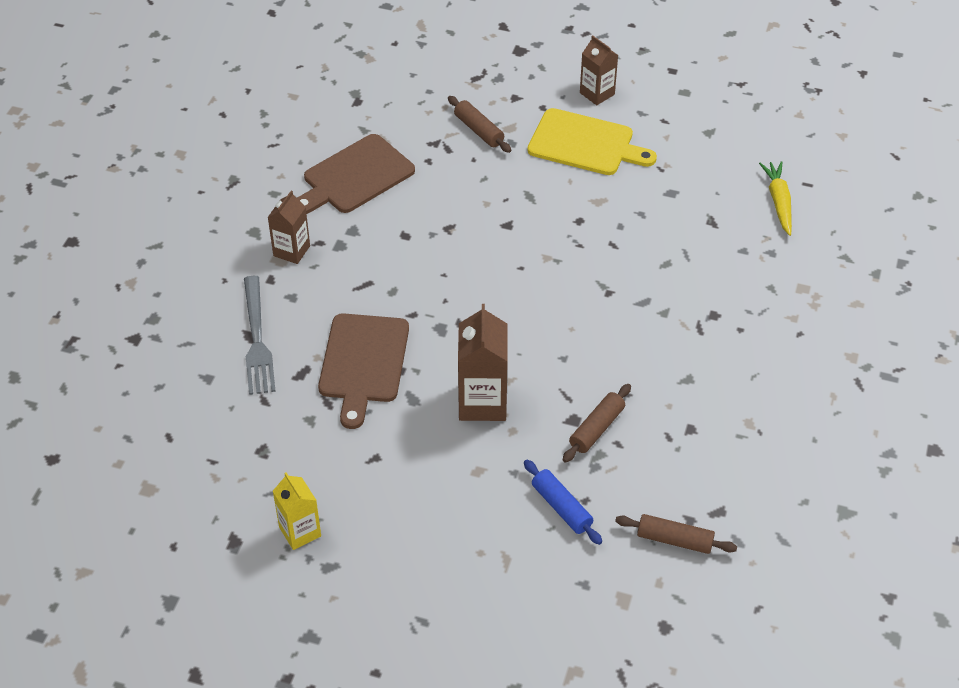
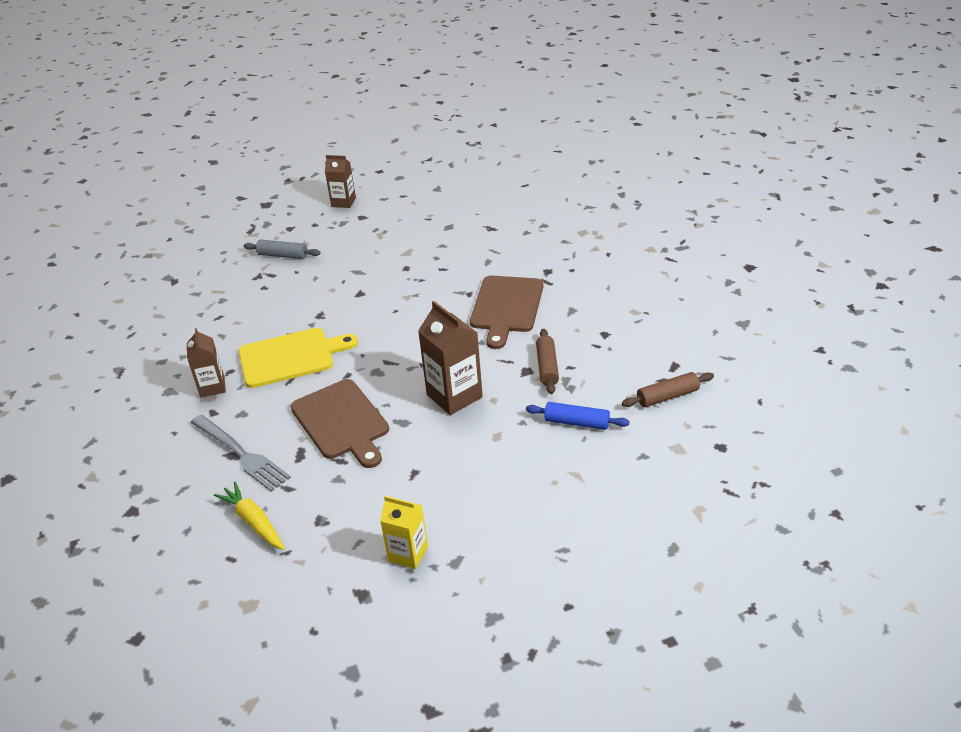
camera: 35 degrees left, 10 degrees down
(355, 176) = (217, 321): brown cutting board -> brown cutting board (506, 307)
(479, 130) = (283, 255): brown rolling pin -> grey rolling pin
(585, 144) = (364, 229): yellow cutting board -> yellow cutting board (290, 357)
(778, 202) = (518, 200): yellow carrot -> yellow carrot (254, 522)

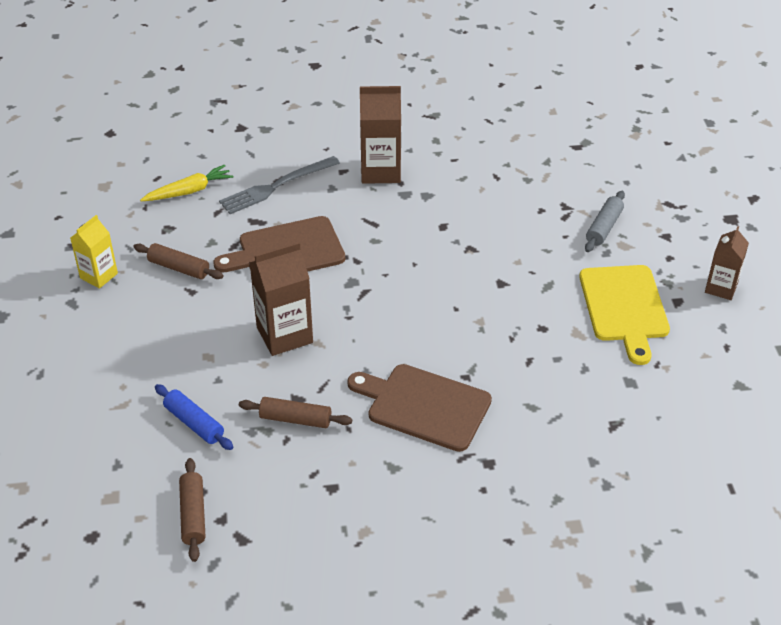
camera: 100 degrees right, 5 degrees up
(212, 387) = (380, 171): brown carton -> brown carton, size x1.57
(290, 357) = (404, 223): yellow cutting board -> yellow cutting board (624, 307)
(382, 492) = (179, 268): none -> brown rolling pin
(577, 422) = (194, 423): blue rolling pin -> blue rolling pin turned 75 degrees counterclockwise

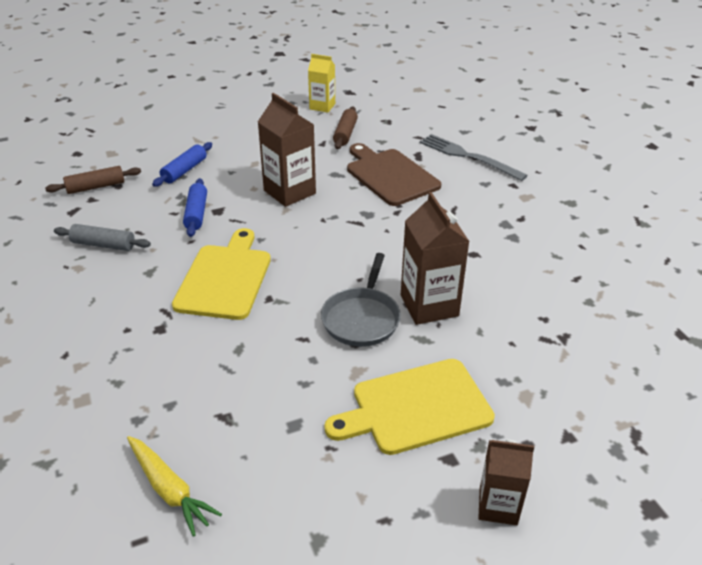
camera: 75 degrees right, 5 degrees down
(189, 191) = (435, 121): yellow carrot -> yellow carrot (169, 489)
(295, 419) = (196, 213): brown rolling pin -> blue rolling pin
(380, 171) = (529, 205): brown carton -> brown carton (429, 305)
(424, 406) = (225, 278): brown cutting board -> yellow cutting board
(511, 317) = (362, 318): none -> grey pan
(604, 227) = (547, 374): grey rolling pin -> grey rolling pin (103, 245)

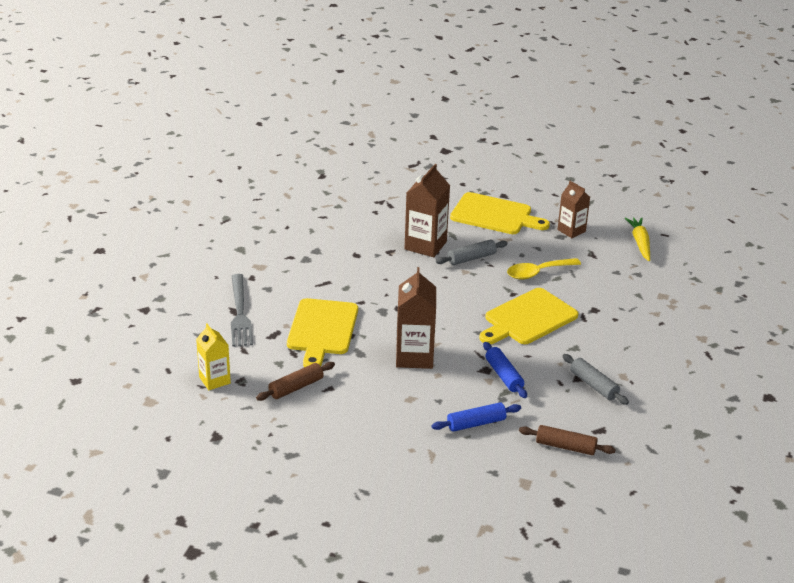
camera: 140 degrees left, 5 degrees down
(196, 213) = (503, 376): blue rolling pin -> blue rolling pin turned 60 degrees counterclockwise
(268, 342) = (537, 273): none -> yellow spoon
(322, 106) = (268, 432): yellow carton -> yellow carton (214, 380)
(362, 318) = (471, 258): grey pan -> grey rolling pin
(390, 175) = (322, 330): brown cutting board -> yellow cutting board
(498, 506) = (503, 177): brown carton -> brown carton (571, 230)

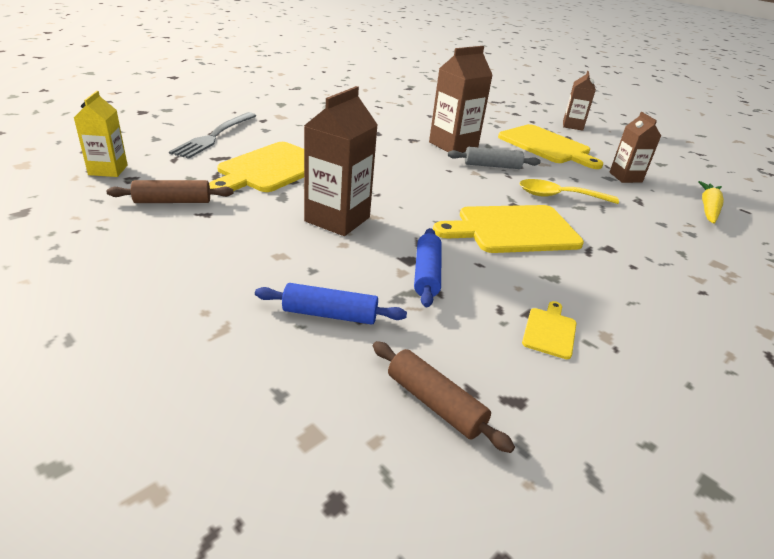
camera: 25 degrees right, 0 degrees up
(498, 176) = (572, 126): none -> brown carton
(593, 385) = (549, 331): grey rolling pin -> yellow cutting board

